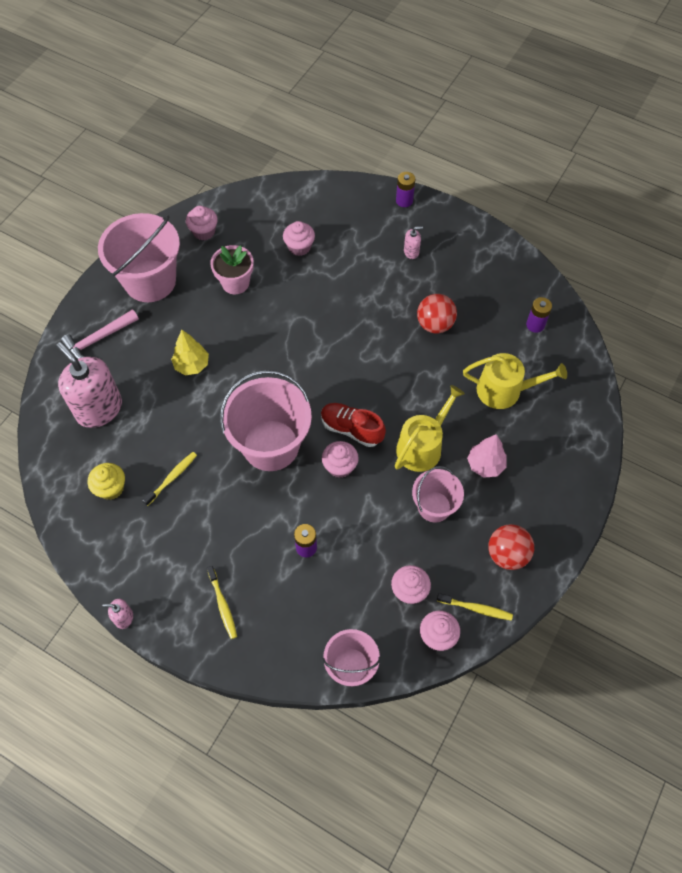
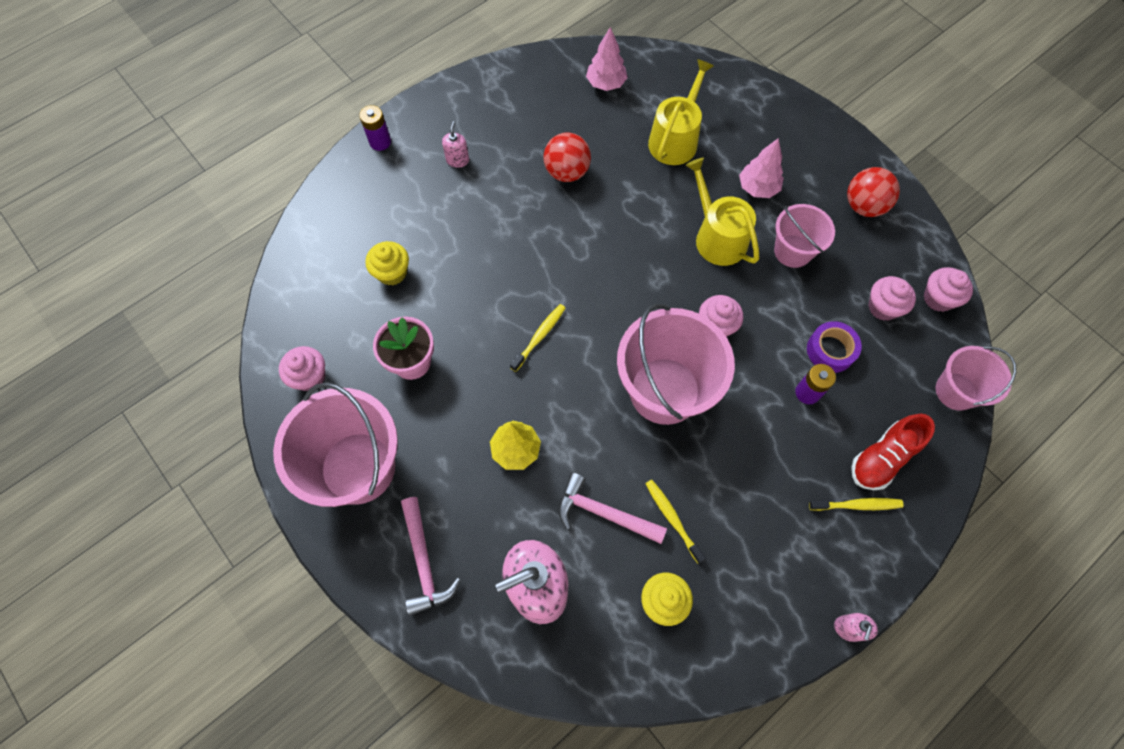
camera: 70 degrees left, 5 degrees up
(163, 432) = (603, 513): none -> pink hammer
(299, 247) = (392, 272): pink cupcake -> yellow cupcake
(351, 429) = (672, 299): red shoe -> red shoe (882, 458)
(351, 557) = (830, 350): none -> purple tape
(476, 608) = (916, 254): yellow toothbrush -> yellow toothbrush (539, 336)
(535, 325) = (606, 84): purple battery -> pink tree

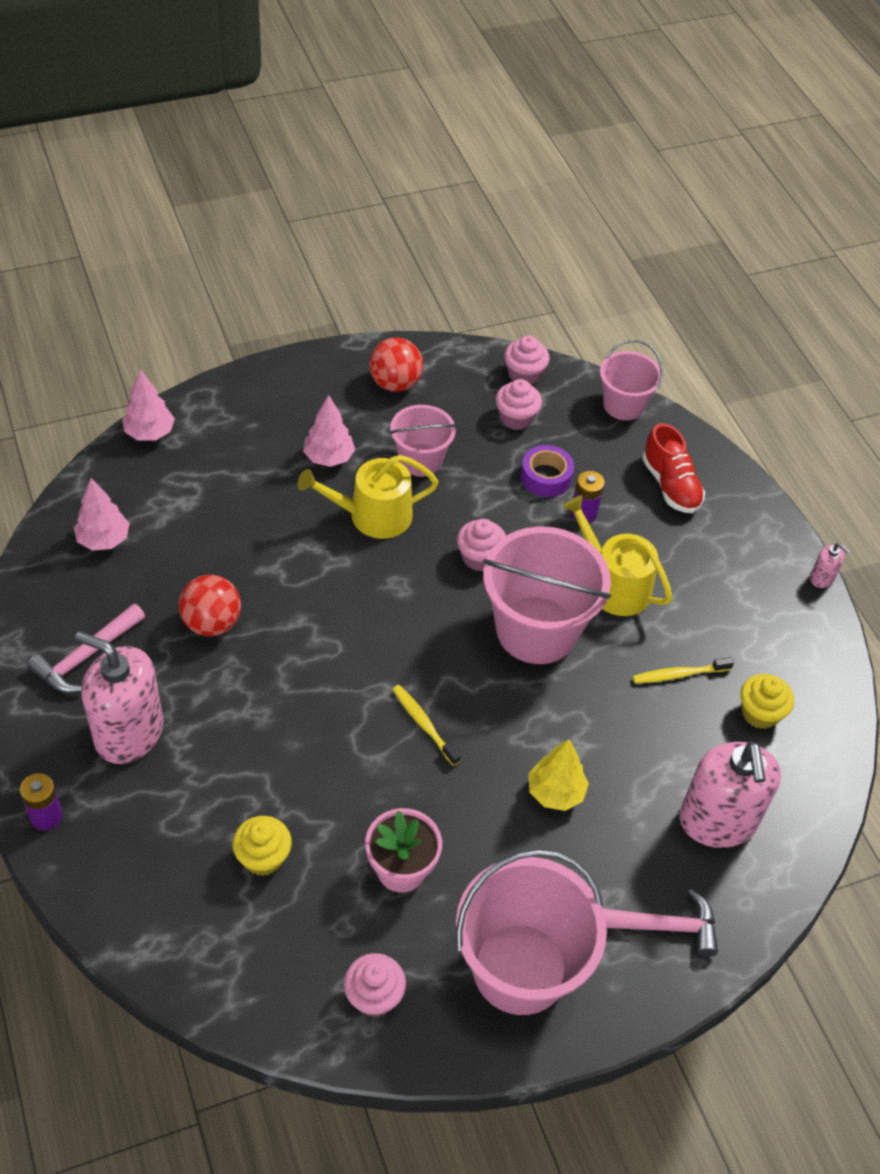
camera: 75 degrees left, 15 degrees down
(457, 160) = (129, 733): pink soap dispenser -> pink soap dispenser, size x2.40
(603, 513) = (654, 733): pink hammer -> pink hammer (86, 656)
(675, 139) = (224, 503): yellow watering can -> yellow watering can (613, 584)
(714, 71) = (149, 433): none -> pink tree
(857, 505) = (710, 523): yellow toothbrush -> none

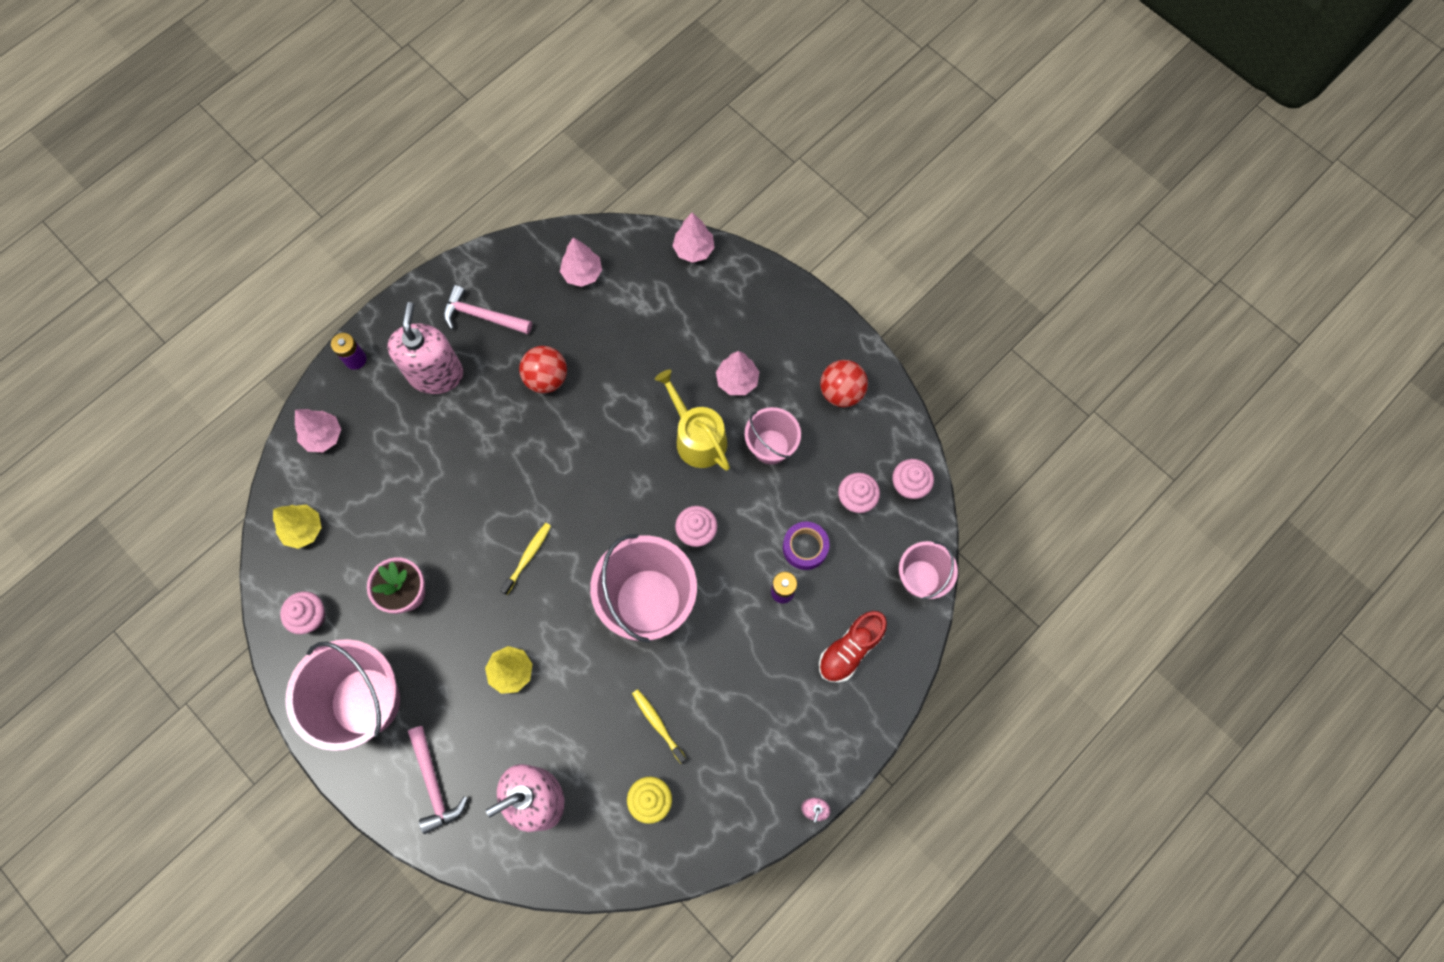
camera: 70 degrees right, 20 degrees up
(130, 893) = (323, 436): none -> pink tree
(247, 963) = (303, 529): none -> yellow tree
(263, 857) = (380, 502): yellow cupcake -> none
(613, 584) = (721, 642): yellow watering can -> none

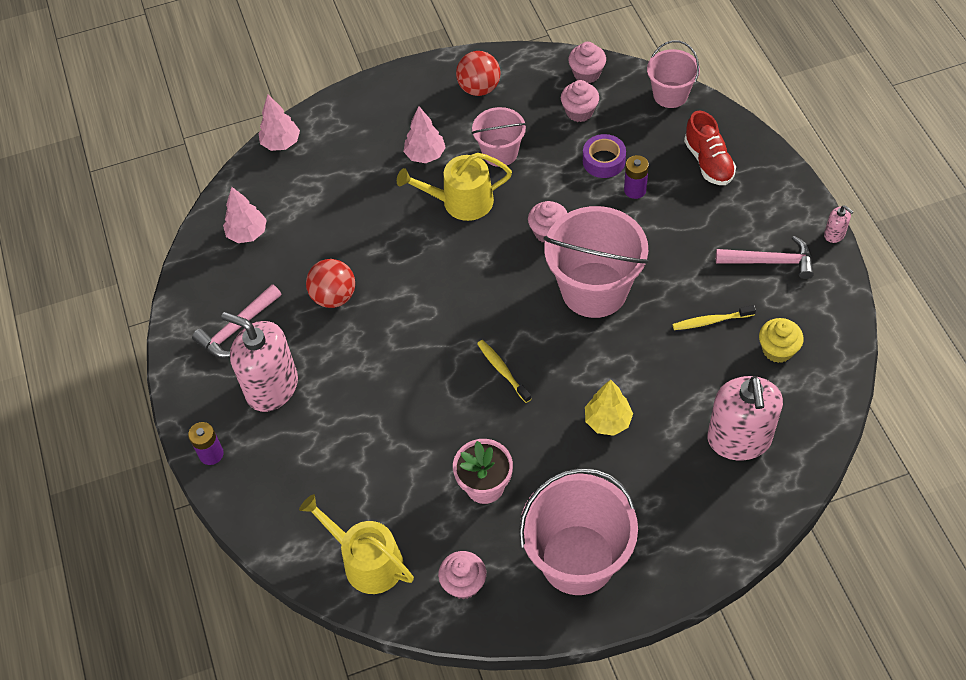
camera: 60 degrees left, 15 degrees down
(303, 529) = (367, 561): yellow tree -> yellow watering can
(323, 436) = (276, 510): pink tree -> none
(434, 784) = (688, 524): pink hammer -> pink hammer (770, 261)

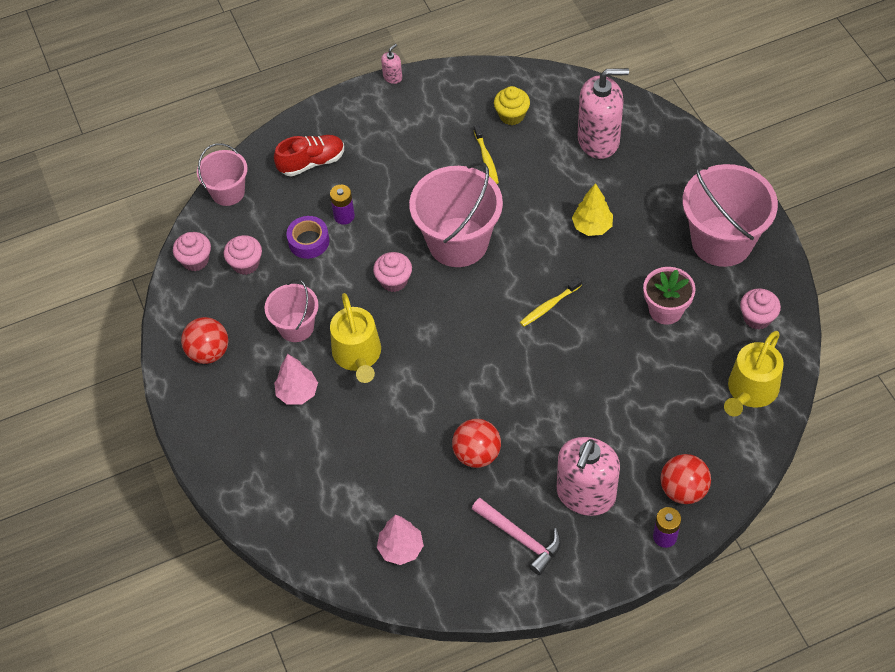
camera: 95 degrees left, 0 degrees up
(259, 477) = (683, 490): none -> red ball
(281, 143) = (276, 534): pink tree -> none
(770, 261) = (422, 119): pink hammer -> none

